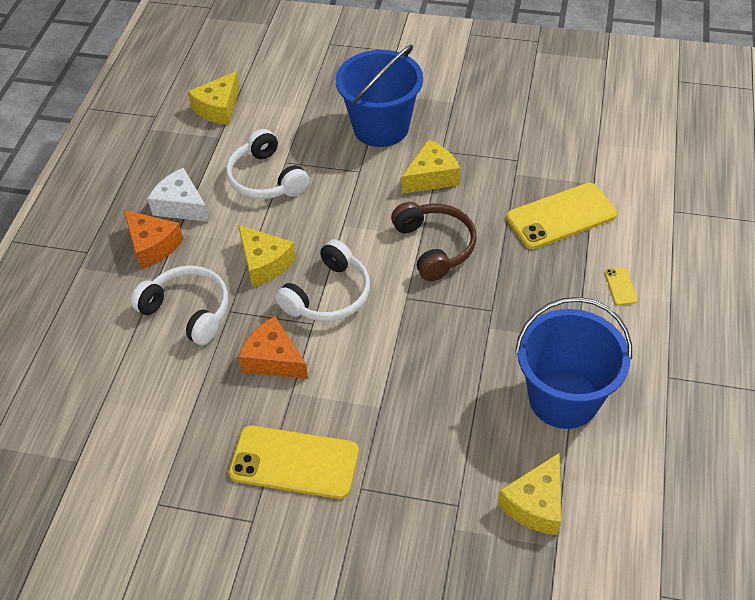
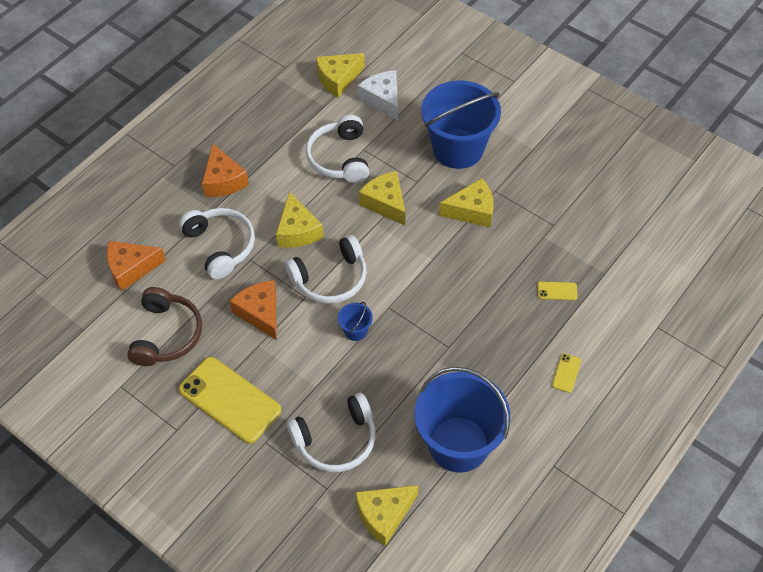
camera: 25 degrees right, 5 degrees up
(98, 374) = (131, 268): none -> orange cheese
(181, 206) = (262, 155): white cheese -> white cheese (382, 100)
(340, 202) = (385, 203): none -> yellow cheese
(387, 334) = (355, 331): none -> blue bucket
(435, 246) = (437, 273): brown headphones -> brown headphones (167, 334)
(436, 451) = (336, 440): none -> white headphones
(561, 216) = (557, 291): yellow phone -> yellow phone, size x0.41

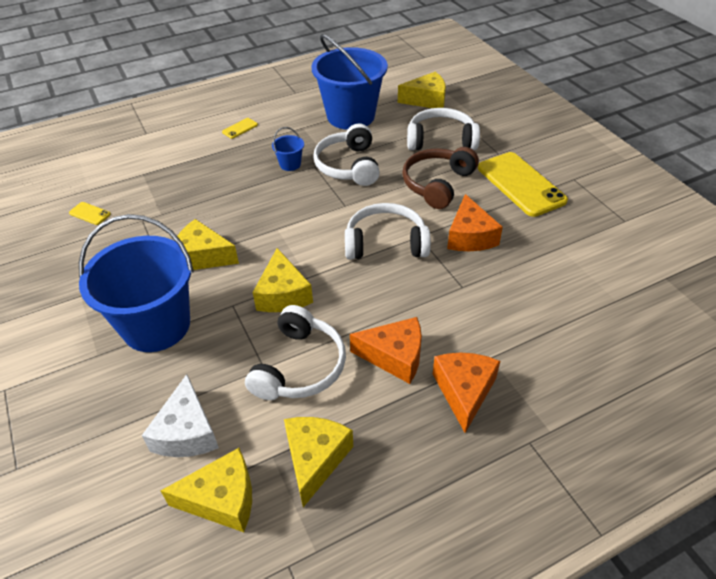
camera: 155 degrees left, 10 degrees down
(131, 268) = (607, 321): orange cheese -> orange cheese (394, 356)
(167, 334) = (572, 246): brown headphones -> brown headphones (437, 184)
(221, 246) = (492, 311): white headphones -> white headphones (348, 166)
(298, 231) = (396, 298): yellow cheese -> yellow cheese (315, 459)
(355, 331) = (385, 197): blue bucket -> blue bucket (290, 164)
(557, 291) = (193, 174): yellow phone -> yellow phone (90, 213)

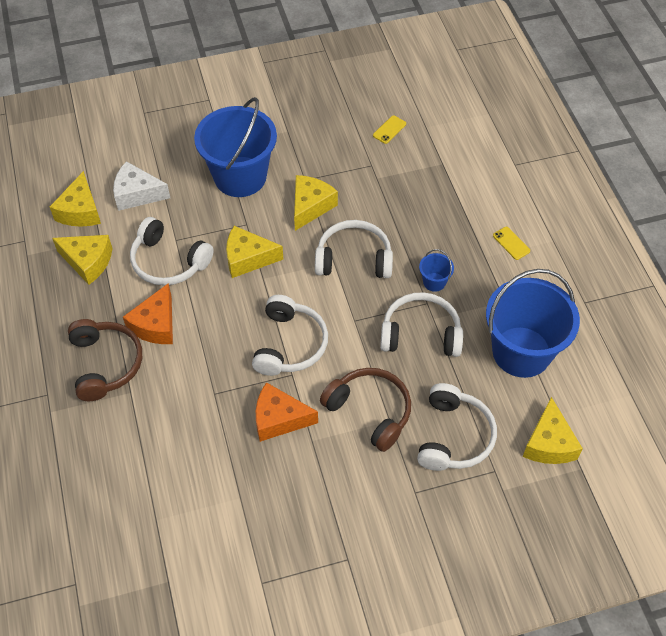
camera: 100 degrees right, 10 degrees up
(271, 215) = (354, 259): none -> white headphones
(464, 391) = (106, 364): orange cheese -> brown headphones
(521, 184) = (350, 496): yellow phone -> none

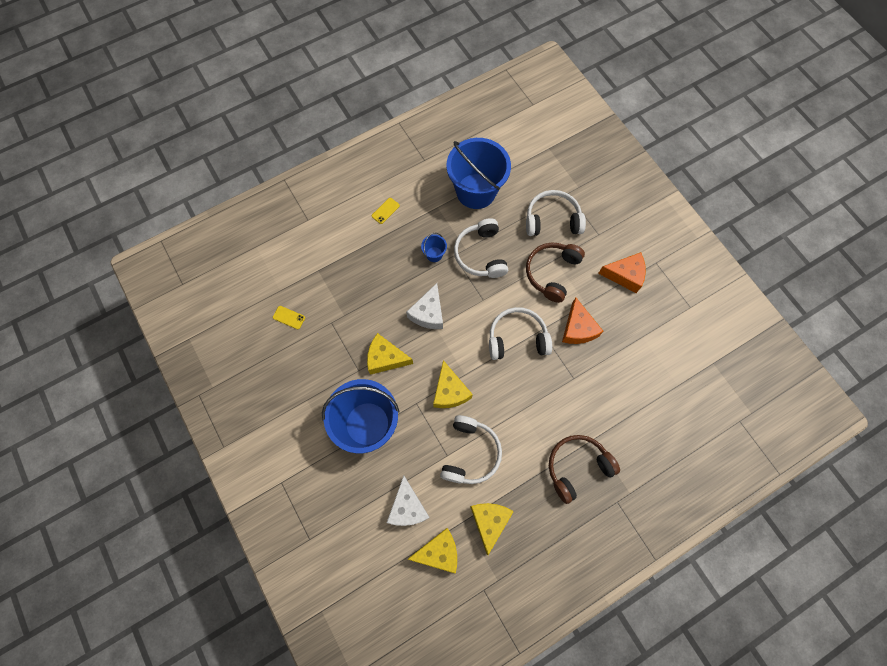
camera: 105 degrees left, 15 degrees up
(156, 325) = (531, 441): orange cheese -> orange cheese (625, 275)
(354, 259) = (428, 313): white headphones -> white cheese
(549, 443) = (538, 167): yellow cheese -> none

